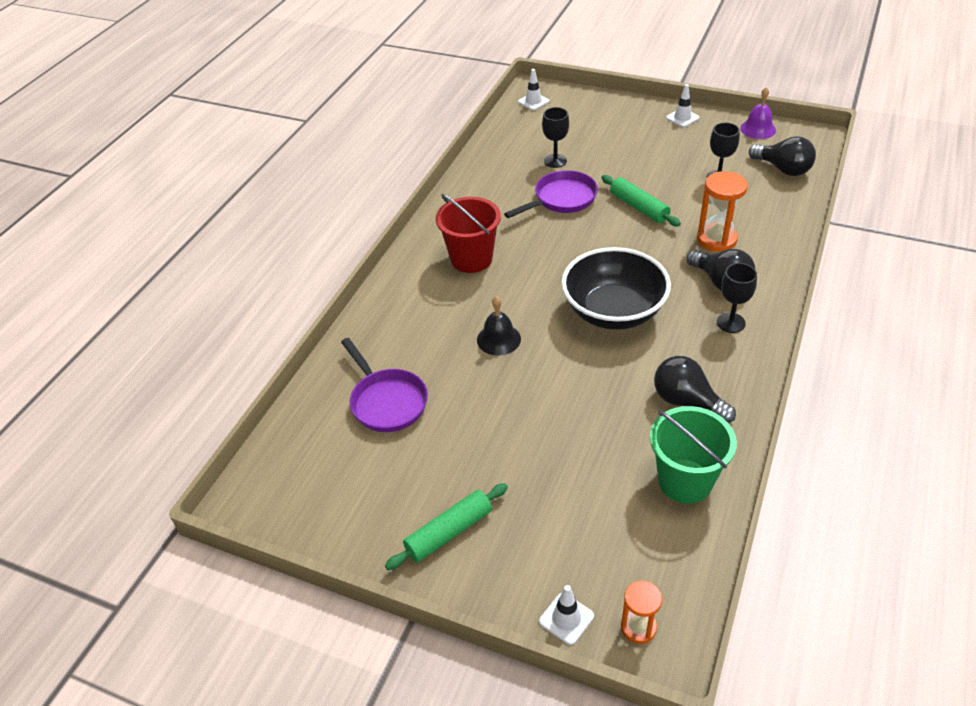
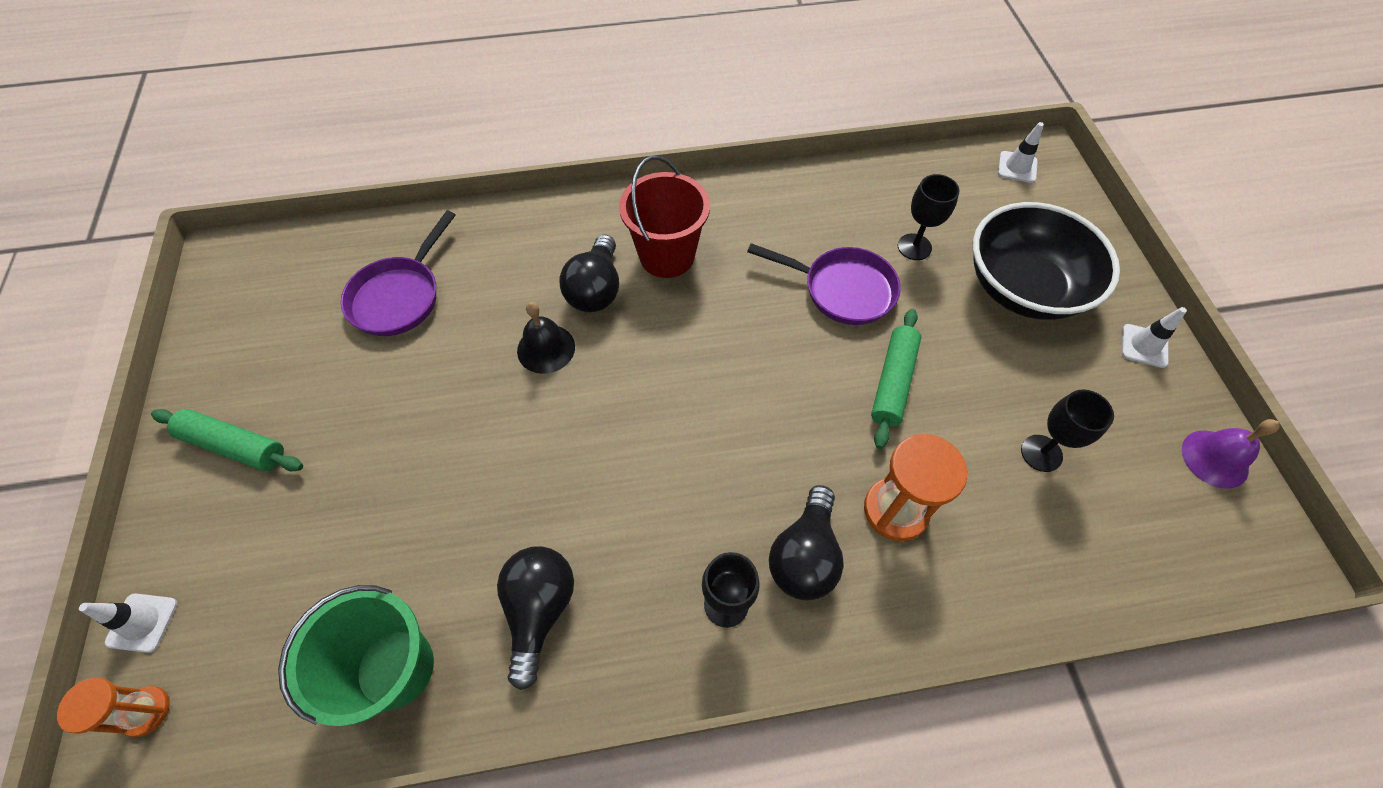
camera: 55 degrees right, 15 degrees up
(613, 311) = (663, 446): black bowl -> black bowl (1023, 287)
(783, 169) = (1142, 537): black light bulb -> black light bulb (596, 289)

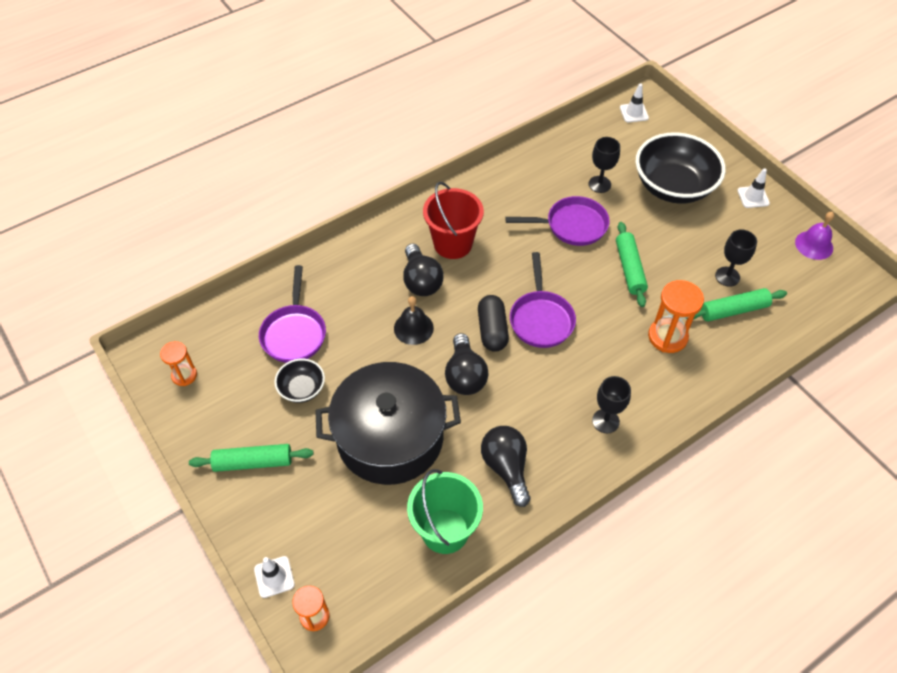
camera: 25 degrees left, 5 degrees down
(243, 298) = (184, 375): none -> orange hourglass
(358, 373) = (302, 389): none -> black bowl
(417, 489) = (390, 437): none -> black pot
(645, 394) = (492, 330): none -> black capsule
(722, 405) = (541, 319): none -> purple pan
(804, 555) = (632, 379): black light bulb -> black light bulb (465, 375)
(1024, 511) = (733, 310): none -> green rolling pin

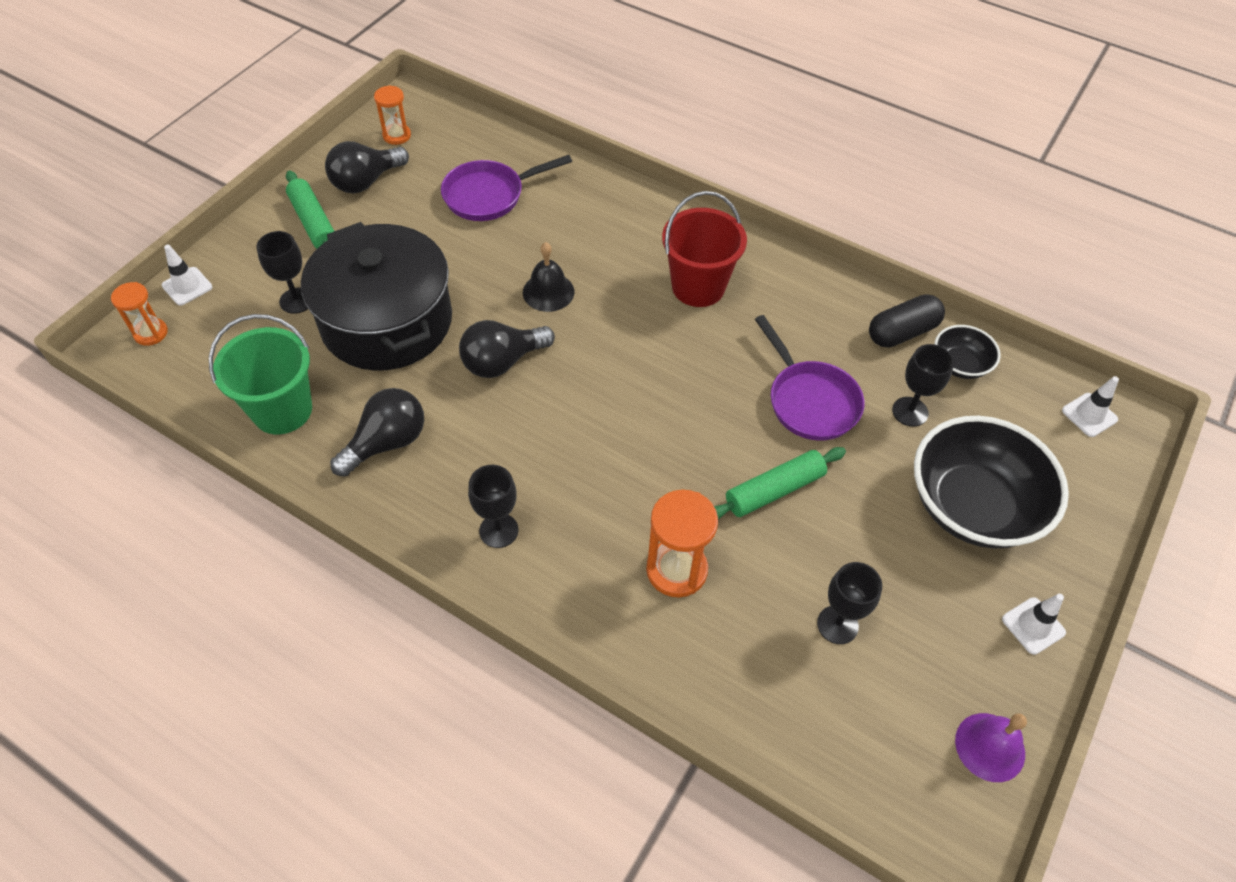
camera: 65 degrees right, 0 degrees up
(302, 389) = (419, 227): black bowl -> black bowl (960, 364)
(335, 495) = (296, 300): none -> black goblet
(421, 281) = (622, 276): black light bulb -> black light bulb (366, 181)
(492, 330) = (584, 367): black capsule -> black capsule (902, 332)
(541, 319) = (629, 412): purple pan -> none
(733, 310) = (775, 648): green rolling pin -> none

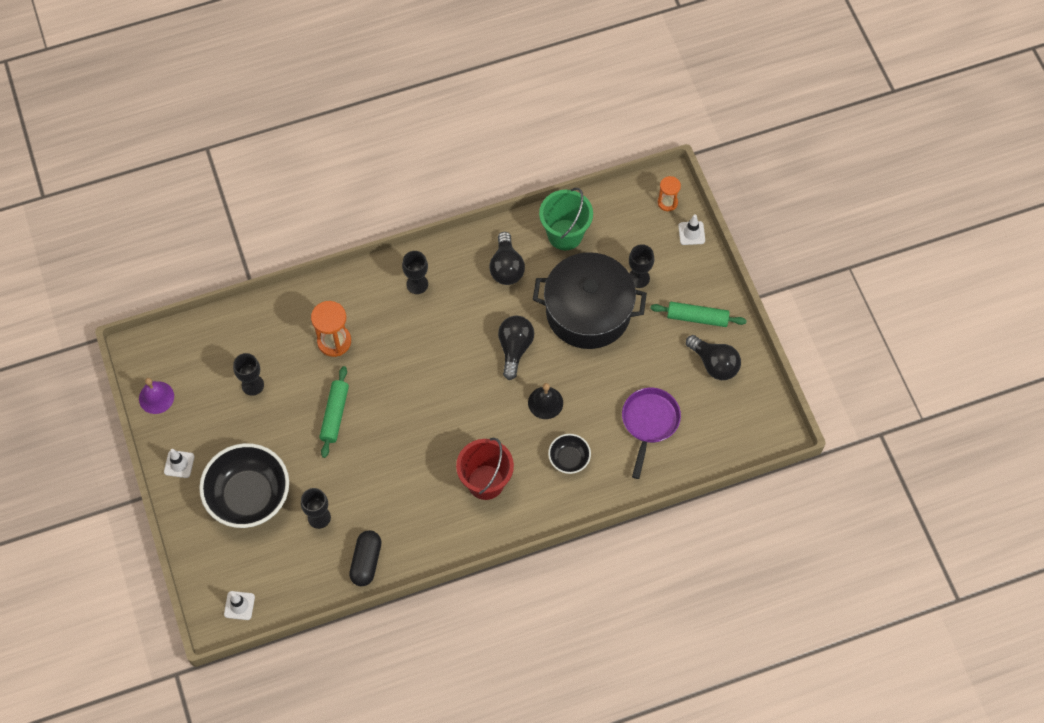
camera: 130 degrees right, 10 degrees up
(366, 181) = (714, 364): black light bulb -> black light bulb turned 135 degrees clockwise
(397, 135) = (747, 405): orange hourglass -> none
(810, 401) = (367, 474): purple pan -> none
(960, 364) = (322, 571): black bowl -> black bowl (569, 459)

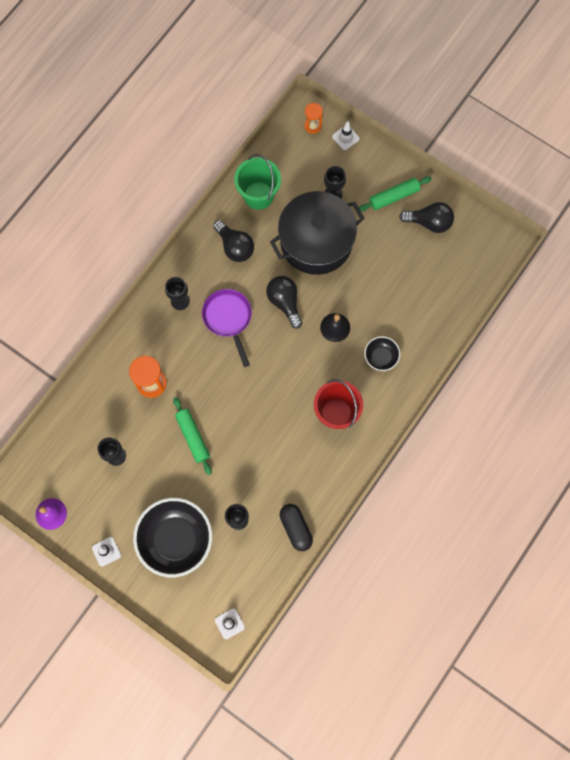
camera: 35 degrees left, 10 degrees up
(649, 422) = (416, 294): purple pan -> purple pan (228, 319)

